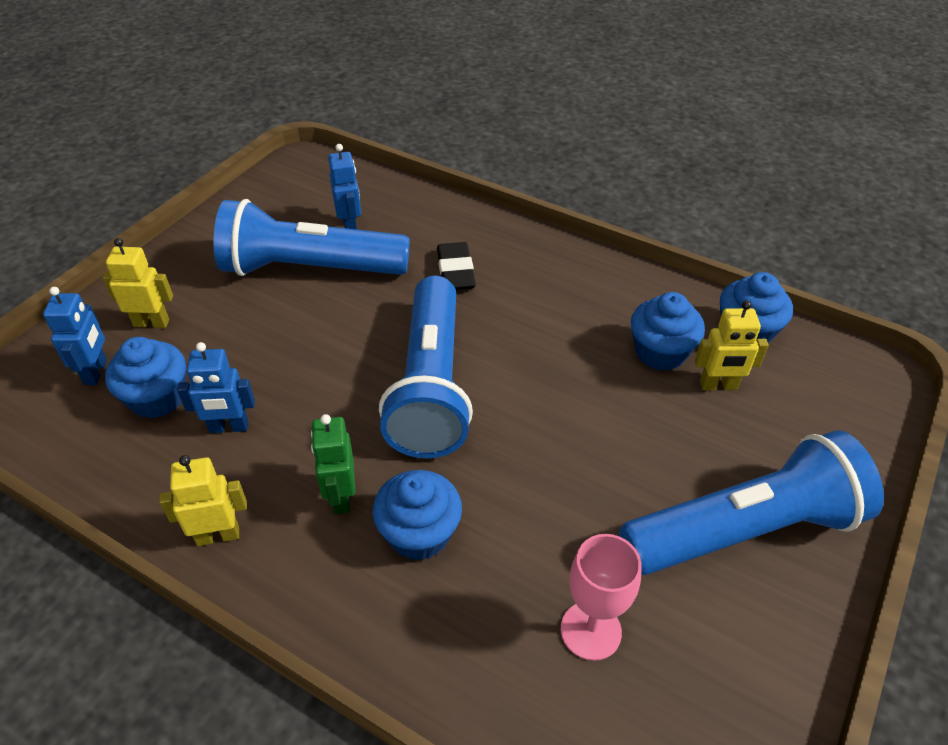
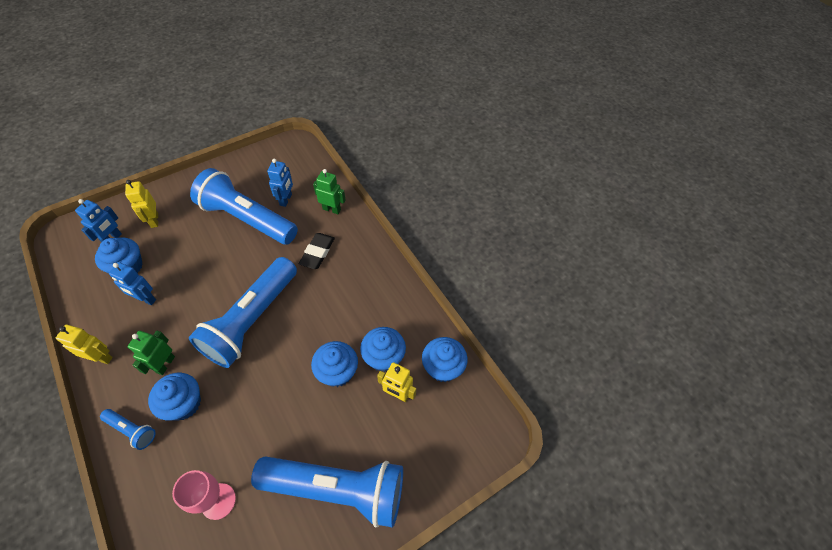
camera: 25 degrees right, 10 degrees up
(151, 323) = (154, 220): yellow robot -> yellow robot turned 135 degrees counterclockwise
(363, 608) = (132, 430): none -> blue flashlight
(429, 215) = (332, 209): none -> green robot
(614, 395) = (337, 372): none -> blue cupcake

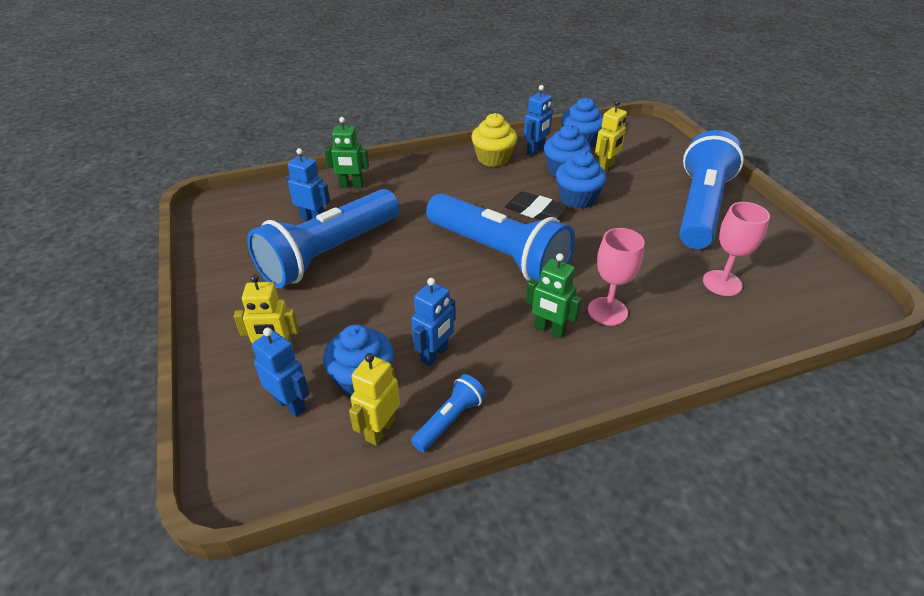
camera: 75 degrees left, 15 degrees down
(101, 357) = (527, 400): yellow robot -> yellow robot (380, 430)
(132, 430) = (642, 358): blue flashlight -> blue flashlight (449, 420)
(183, 404) = (607, 311): blue cupcake -> pink goblet
(317, 253) = (415, 200): black eraser -> black eraser (535, 211)
(332, 209) = (351, 186): green robot -> green robot turned 120 degrees counterclockwise
(393, 296) = (493, 158): none -> yellow cupcake
(415, 329) = (535, 151): none -> blue robot

